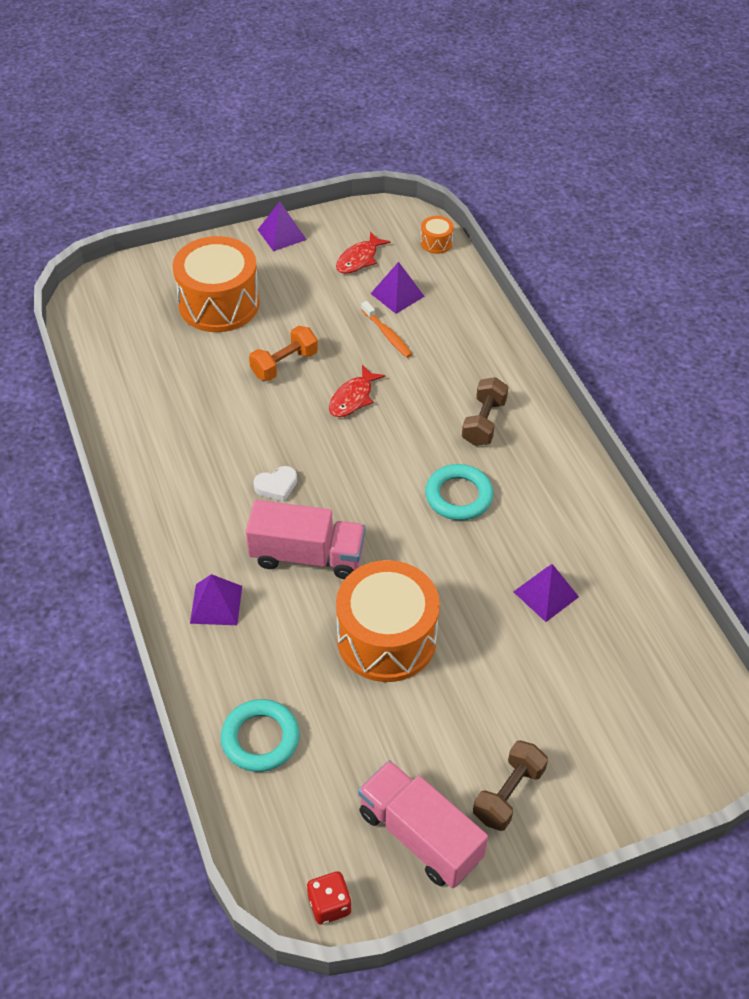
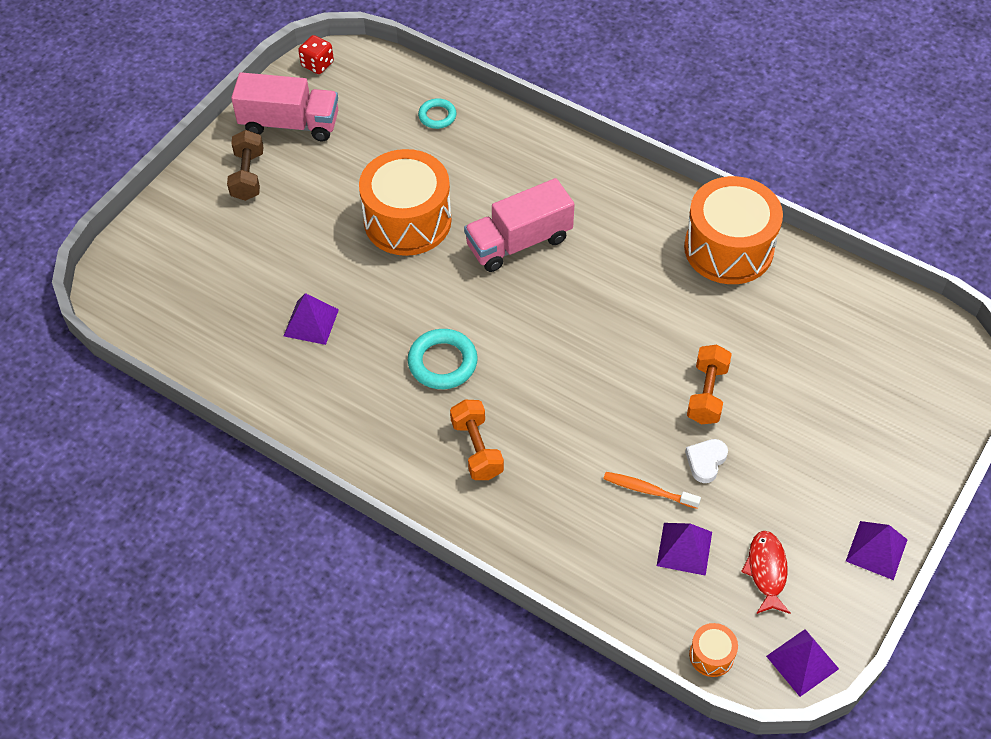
camera: 145 degrees right, 5 degrees up
(216, 604) = (549, 172): purple pyramid -> purple pyramid (802, 662)
(219, 304) = (835, 420): orange drum -> orange drum (728, 248)
(260, 738) = (437, 116): turquoise ring -> turquoise ring, size x0.62
(276, 486) = (596, 280): white heart -> white heart (706, 461)
(353, 398) = (614, 399): red fish -> none
(483, 422) = (477, 449): brown dumbbell -> orange dumbbell

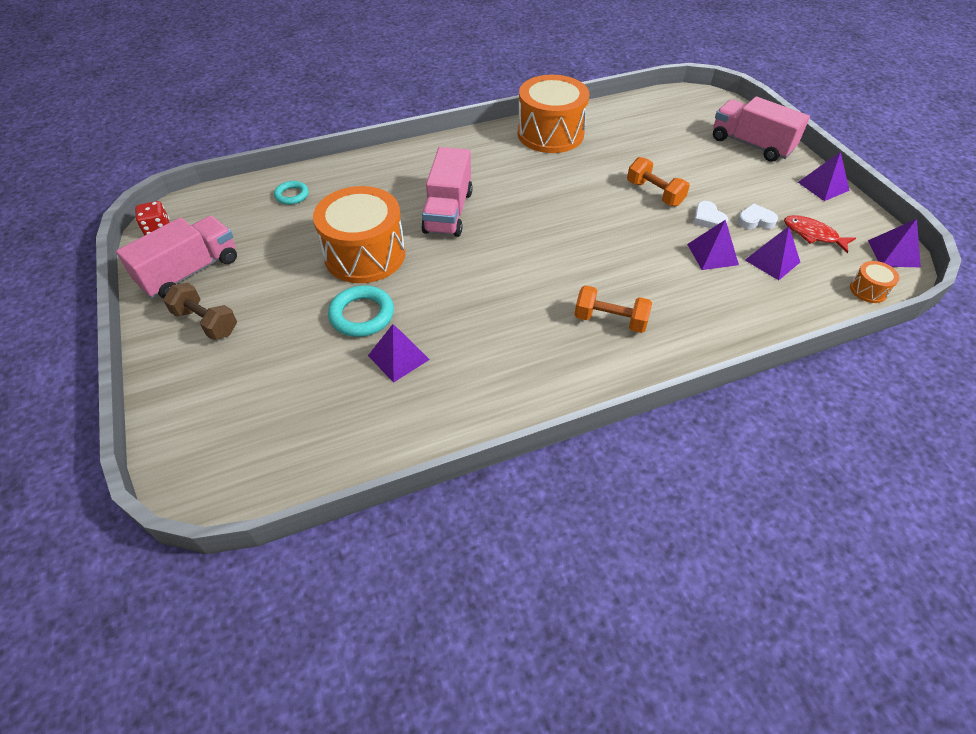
camera: 55 degrees left, 5 degrees down
(442, 362) = (514, 300): turquoise ring -> turquoise ring (362, 315)
(648, 490) = (712, 254): orange toothbrush -> purple pyramid
(743, 506) = (755, 220): none -> white heart
(897, 445) = (751, 144): none -> pink truck

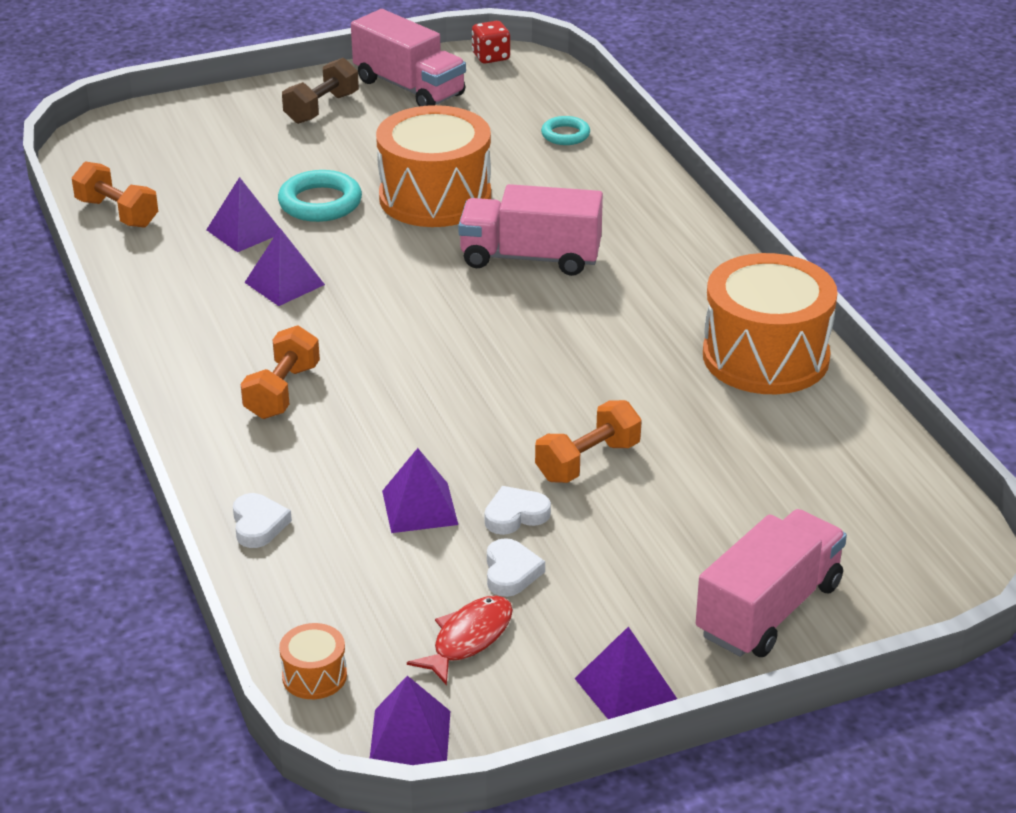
camera: 90 degrees right, 15 degrees down
(356, 449) = (117, 213): none -> orange dumbbell
(751, 322) = (258, 525): none -> white heart
(772, 261) = (399, 573): purple pyramid -> purple pyramid (284, 283)

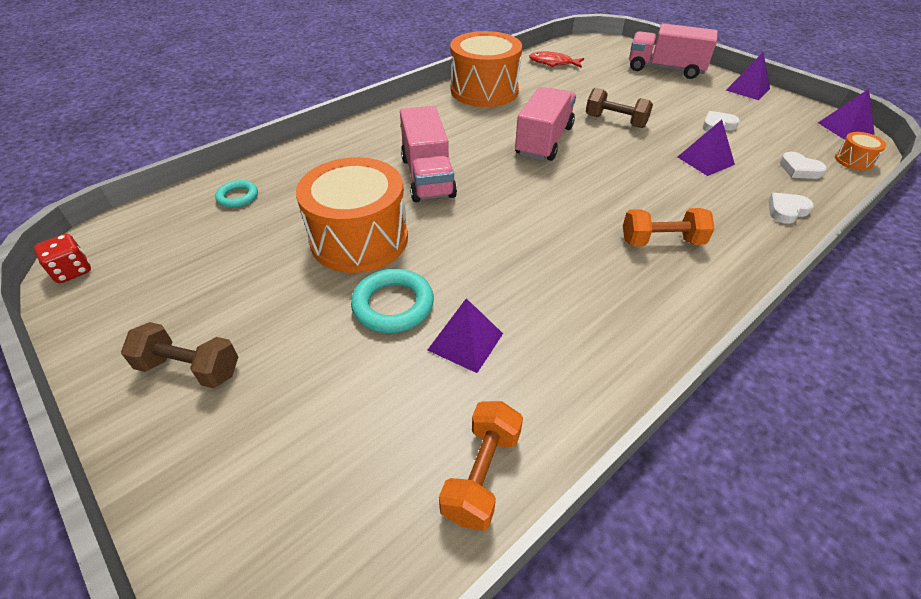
camera: 110 degrees left, 10 degrees up
(284, 283) = (531, 285): purple pyramid -> none
(409, 88) = (140, 311): pink truck -> pink truck (544, 141)
(468, 639) = (772, 127): red fish -> red fish (553, 63)
(515, 515) = (677, 132): white heart -> white heart (799, 169)
(588, 461) = (615, 121): orange dumbbell -> brown dumbbell

